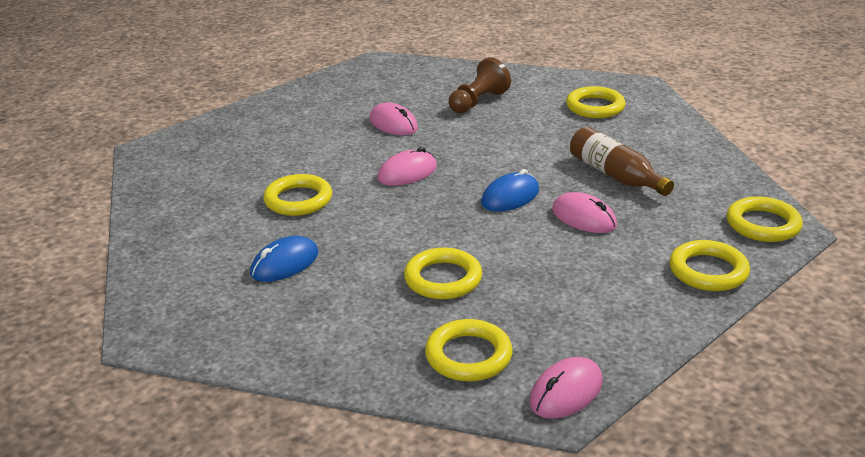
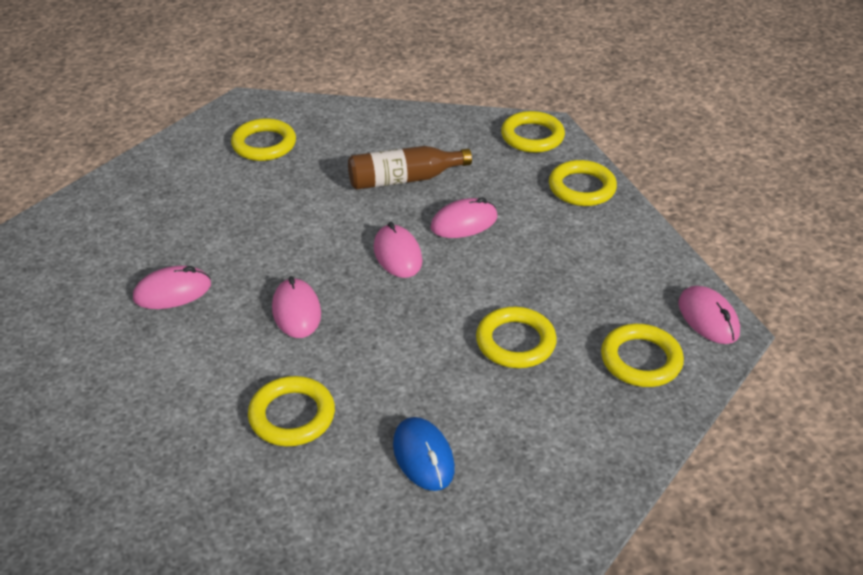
camera: 70 degrees left, 10 degrees up
(478, 102) = (179, 214): brown pawn -> none
(510, 197) = (397, 254): blue mouse -> pink mouse

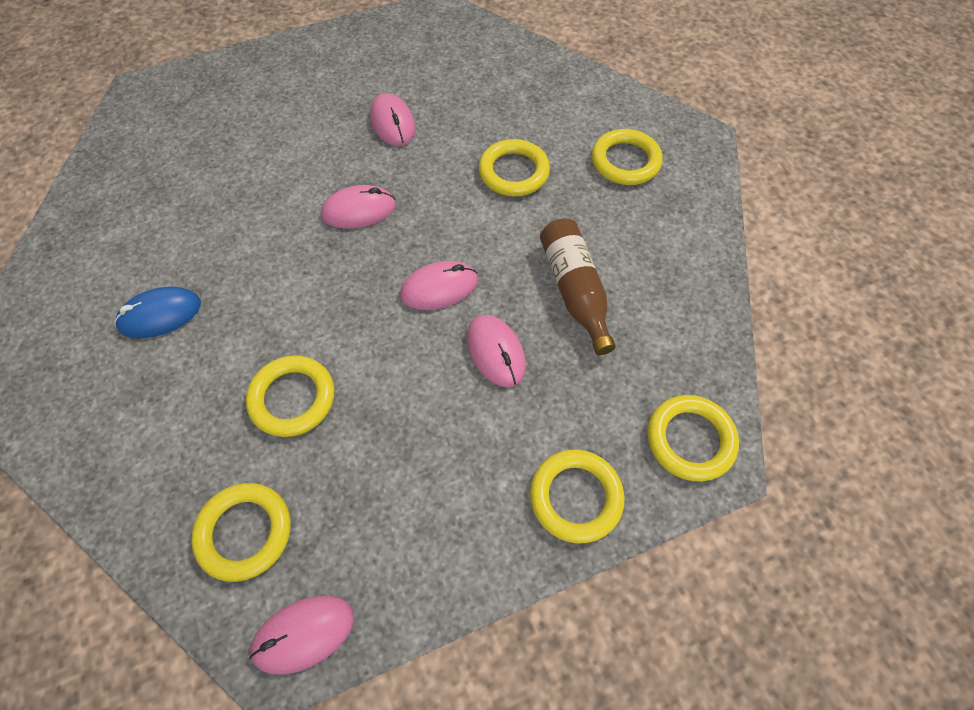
camera: 90 degrees right, 20 degrees up
(292, 415) = (230, 218): yellow ring -> yellow ring (513, 172)

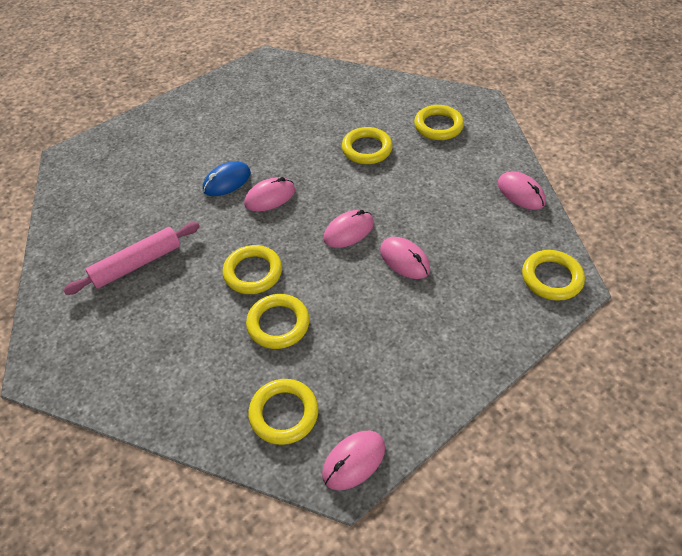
camera: 15 degrees left, 10 degrees down
(158, 261) = (137, 264): none -> pink rolling pin
(160, 315) = (156, 297): blue mouse -> blue mouse (227, 181)
(392, 123) = (268, 137): pink mouse -> pink mouse (520, 193)
(575, 291) = (440, 210): brown bottle -> none
(575, 497) = (495, 330): yellow ring -> yellow ring (253, 272)

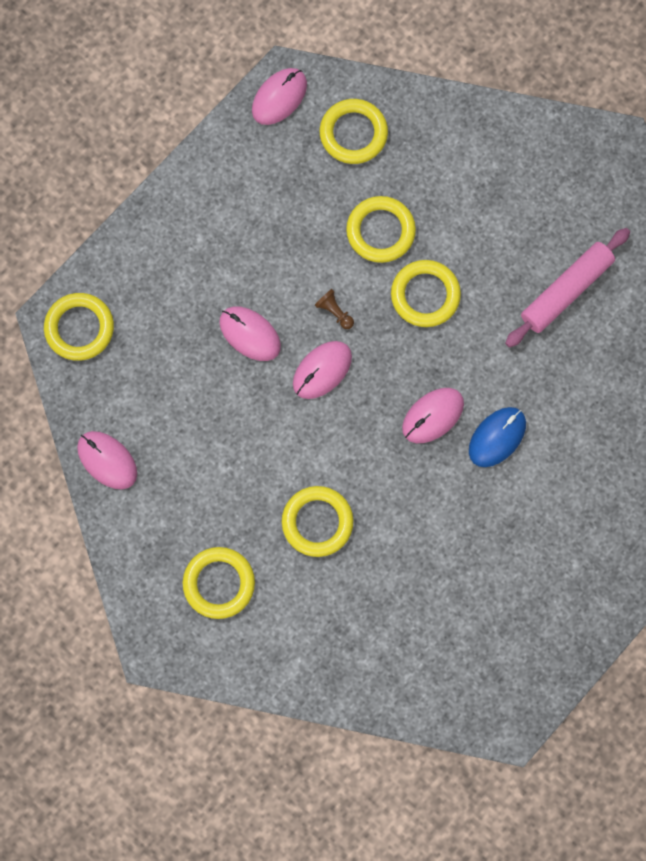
camera: 170 degrees right, 25 degrees up
(331, 268) = (334, 312): none -> brown pawn

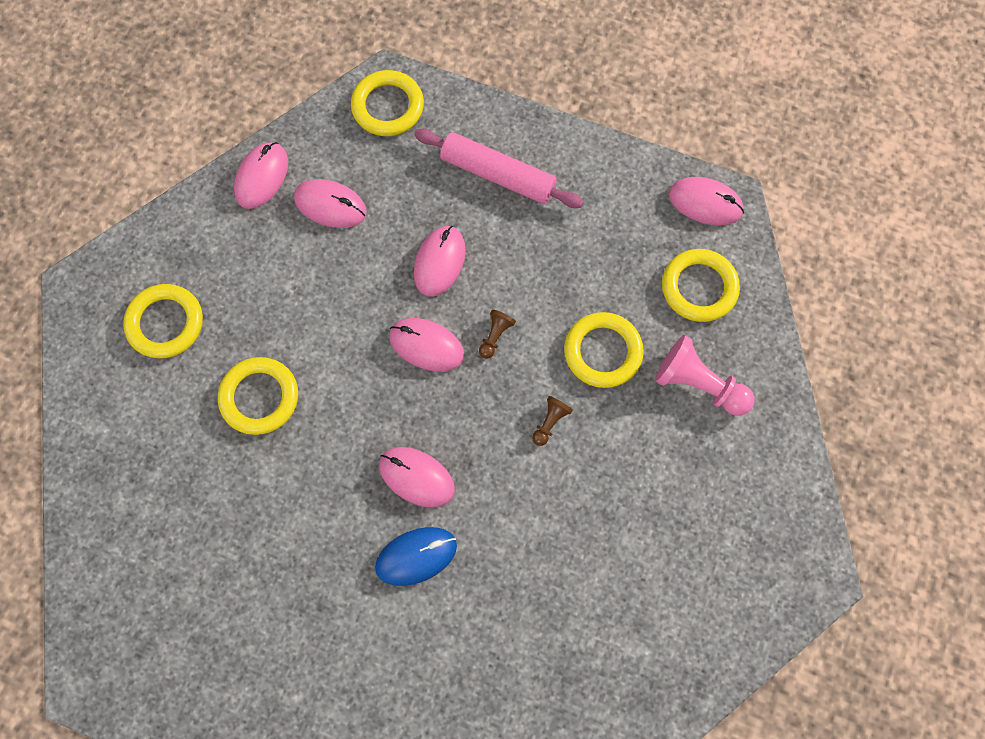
camera: 70 degrees right, 5 degrees down
(159, 409) = (330, 205): none -> pink mouse
(425, 295) = (550, 422): yellow ring -> brown pawn
(436, 168) = (698, 384): none -> pink pawn
(497, 437) = (416, 556): blue mouse -> blue mouse turned 45 degrees counterclockwise
(566, 291) = (616, 576): pink rolling pin -> pink rolling pin (498, 175)

